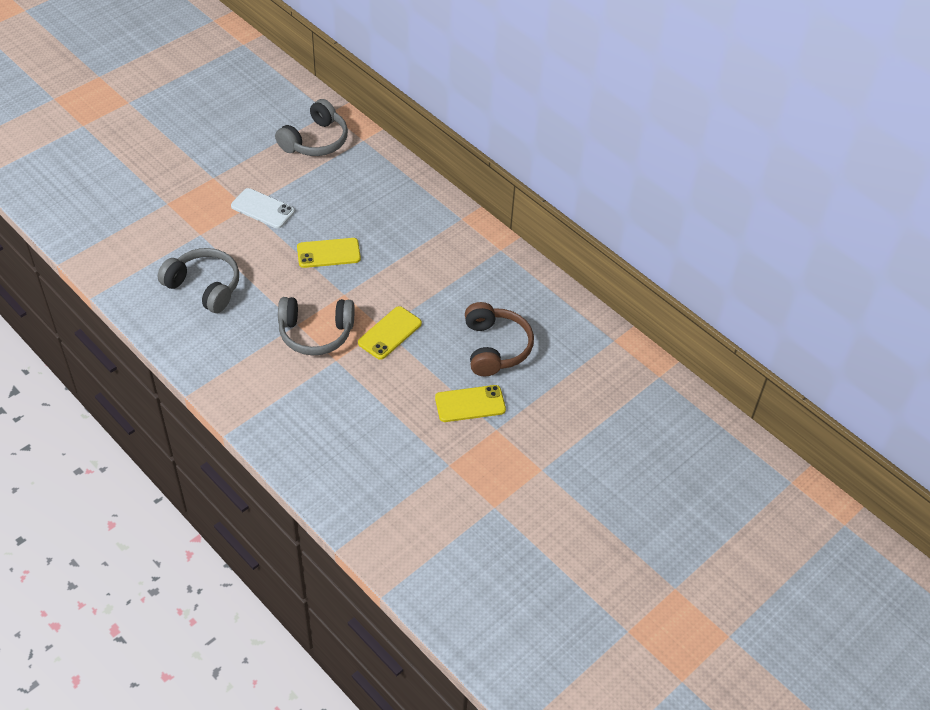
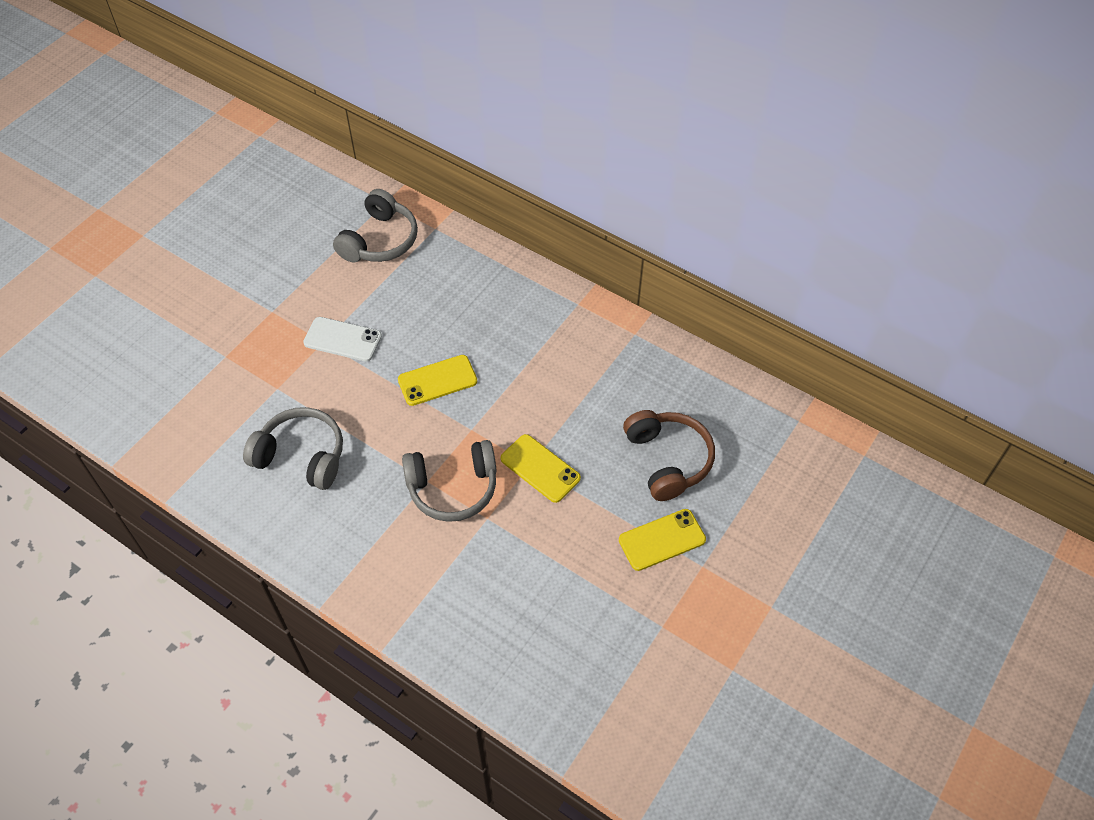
camera: 10 degrees left, 5 degrees up
(389, 333) = (540, 468): yellow phone -> yellow phone turned 75 degrees counterclockwise

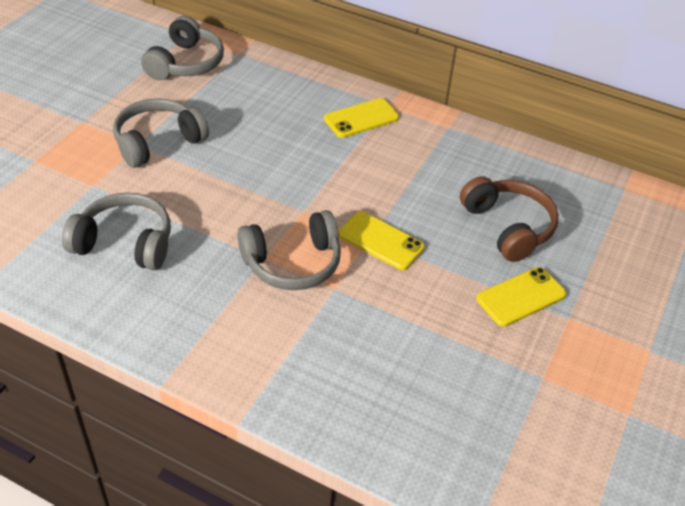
camera: 10 degrees left, 10 degrees down
(342, 339) = (158, 142): white phone -> grey headphones
(437, 380) = (261, 171): yellow phone -> yellow phone (361, 118)

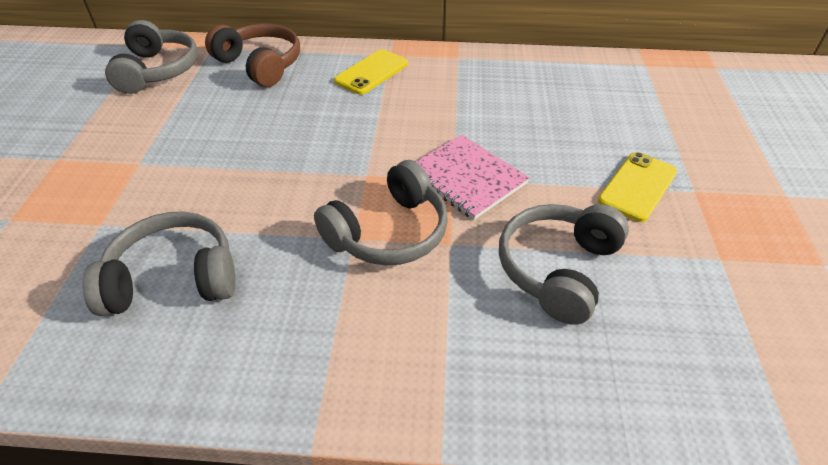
camera: 20 degrees left, 0 degrees up
(158, 142) = (162, 154): grey headphones -> grey headphones (558, 269)
(380, 241) = (466, 178): yellow phone -> pink notebook
(508, 227) = (576, 126): brown headphones -> brown headphones (260, 65)

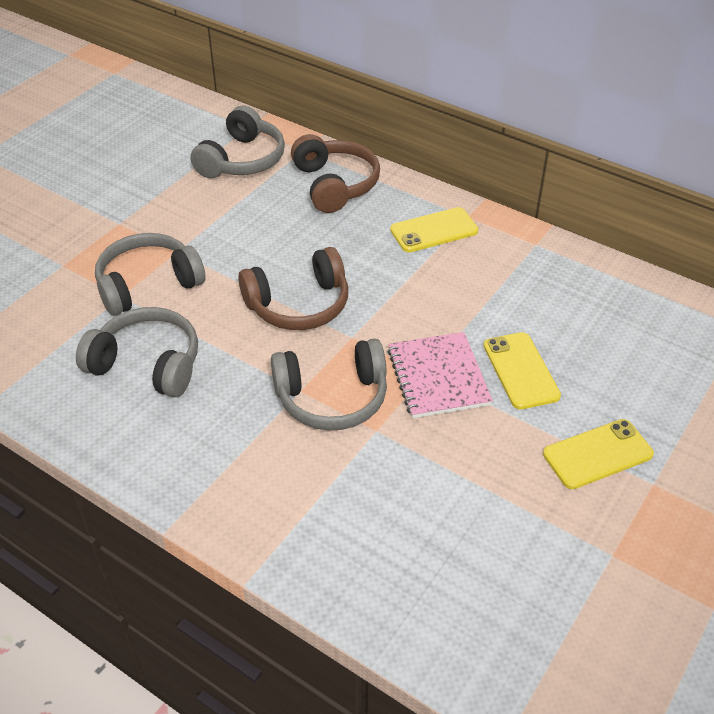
camera: 30 degrees right, 0 degrees up
(297, 166) = (299, 305): none -> brown headphones
(526, 148) = (521, 370): none -> yellow phone
(558, 269) = (450, 493): grey headphones -> grey headphones (148, 284)

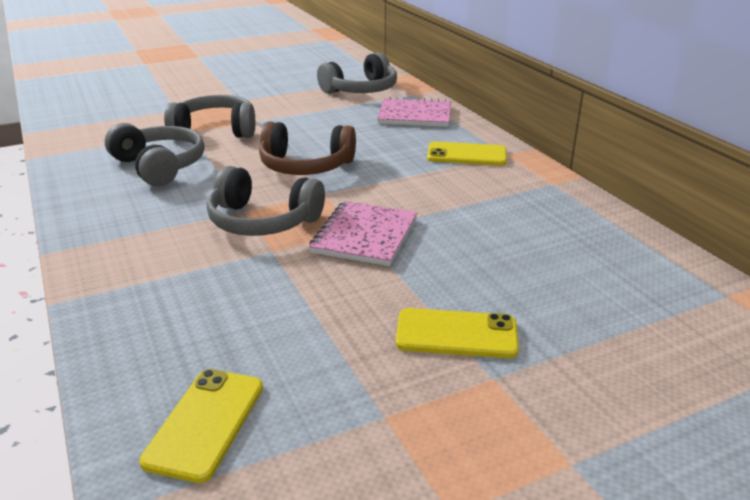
camera: 30 degrees right, 15 degrees down
(335, 185) = (415, 115): brown headphones -> pink notebook
(521, 370) = (445, 254): yellow phone -> yellow phone (205, 423)

